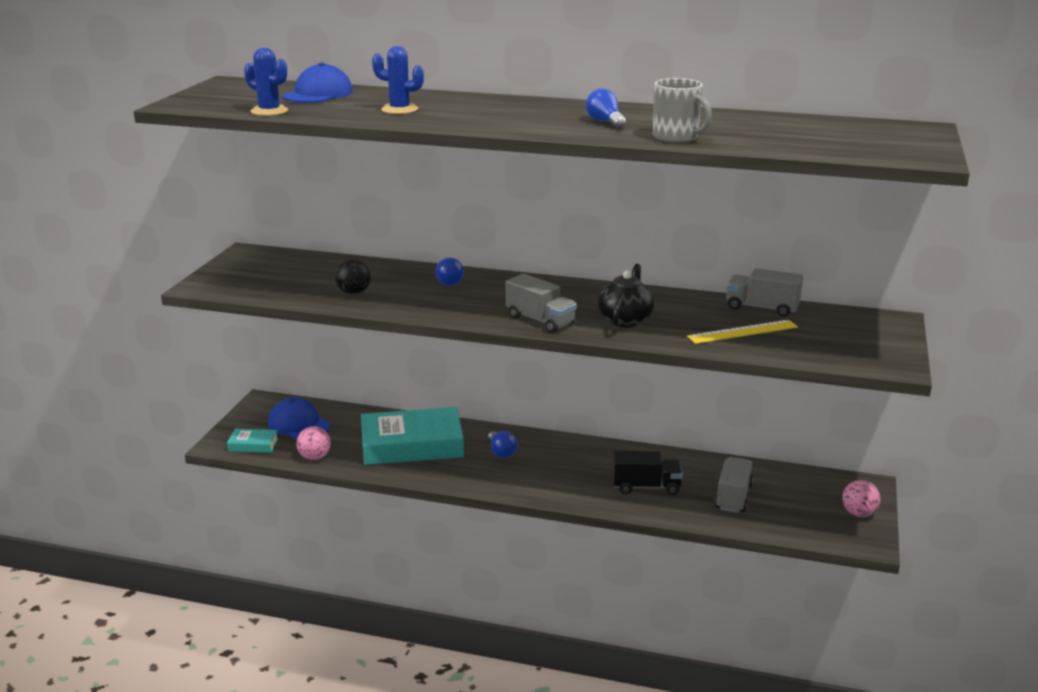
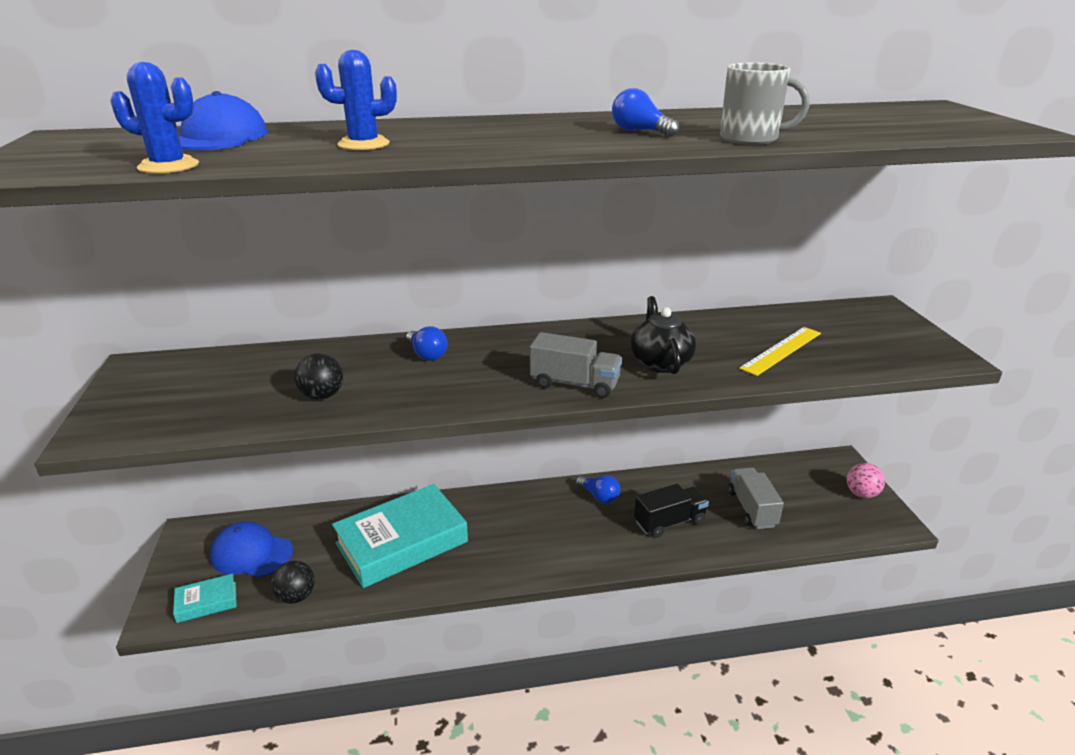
camera: 25 degrees left, 5 degrees up
(314, 457) = (296, 596): pink ball -> black ball
(501, 452) = (503, 523): blue light bulb -> blue light bulb (599, 496)
(762, 308) = (765, 318): grey truck -> none

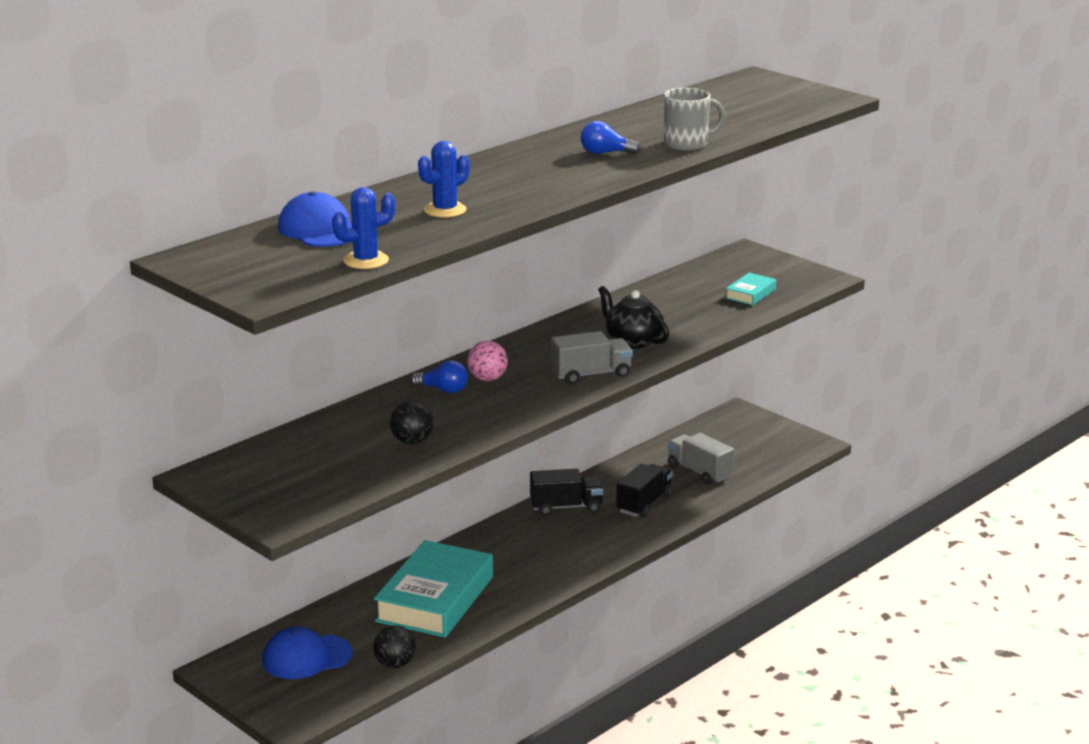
camera: 35 degrees left, 5 degrees down
(207, 602) = (320, 698): turquoise book -> turquoise book (750, 294)
(599, 496) = (566, 507): blue light bulb -> black truck
(781, 350) = (708, 306): yellow ruler -> none
(861, 494) = (773, 431): pink ball -> pink ball (487, 379)

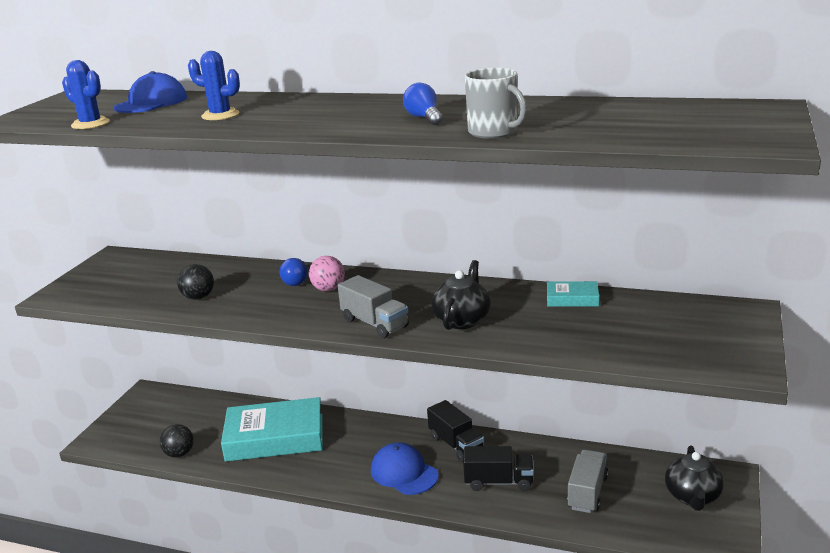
camera: 65 degrees right, 0 degrees up
(306, 657) = (173, 417): blue cap -> blue cap (404, 473)
(748, 434) = (693, 497): none -> black teapot
(750, 294) = (643, 341): turquoise book -> turquoise book (572, 299)

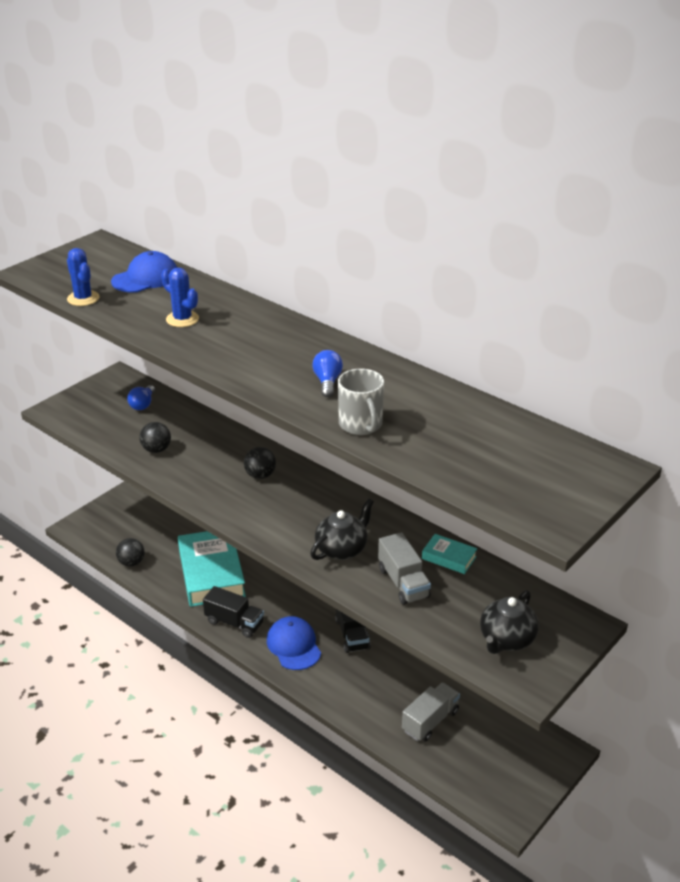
camera: 20 degrees right, 10 degrees up
(275, 437) = (211, 573): turquoise book -> turquoise book turned 60 degrees clockwise
(295, 281) = (240, 456): blue light bulb -> blue light bulb (143, 404)
(328, 289) = (260, 475): pink ball -> black ball
(375, 323) = (272, 528): grey truck -> grey truck (403, 583)
(499, 482) = (364, 683): black truck -> black truck (234, 623)
(693, 497) = (516, 759): black teapot -> black teapot (506, 640)

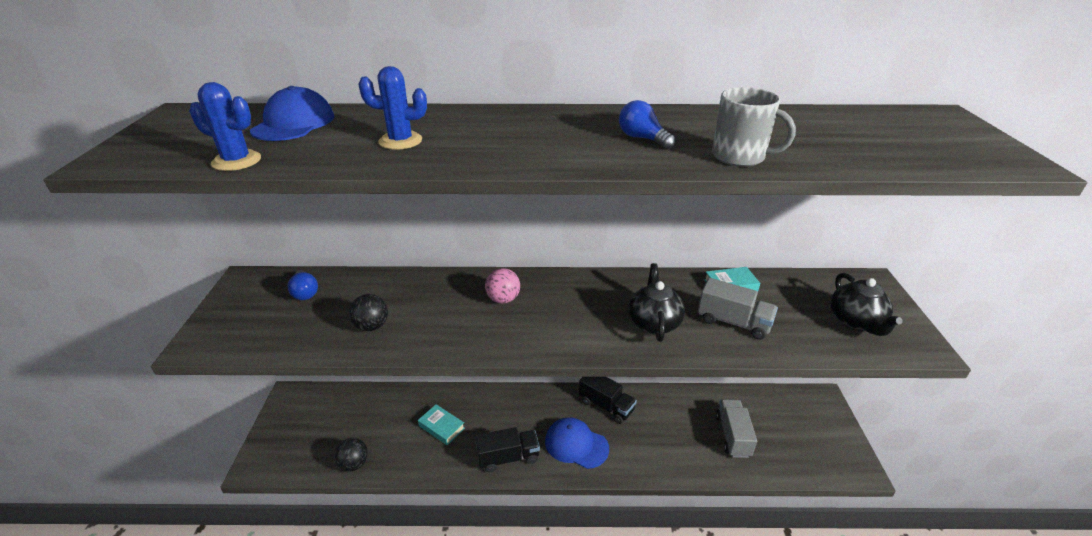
camera: 40 degrees left, 0 degrees up
(211, 573) = (441, 427): turquoise book -> turquoise book, size x0.45
(260, 475) = (503, 299): black ball -> pink ball

